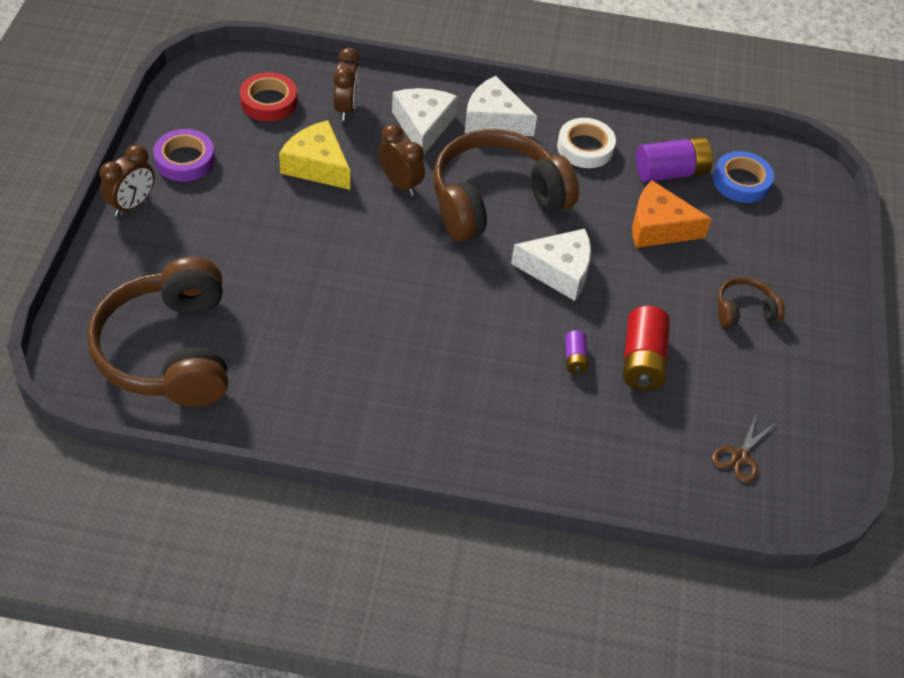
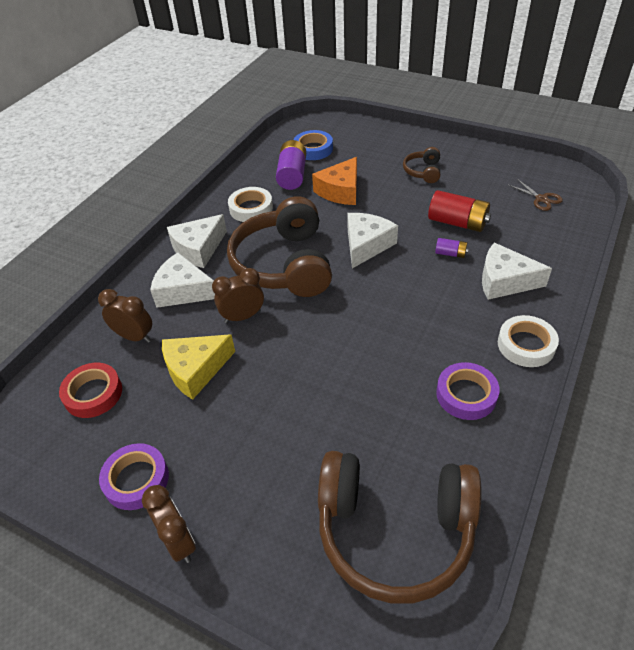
camera: 65 degrees left, 5 degrees down
(344, 393) = (466, 395): none -> purple tape
(435, 446) = (526, 345): none -> white tape
(542, 420) = (504, 281): none -> white cheese

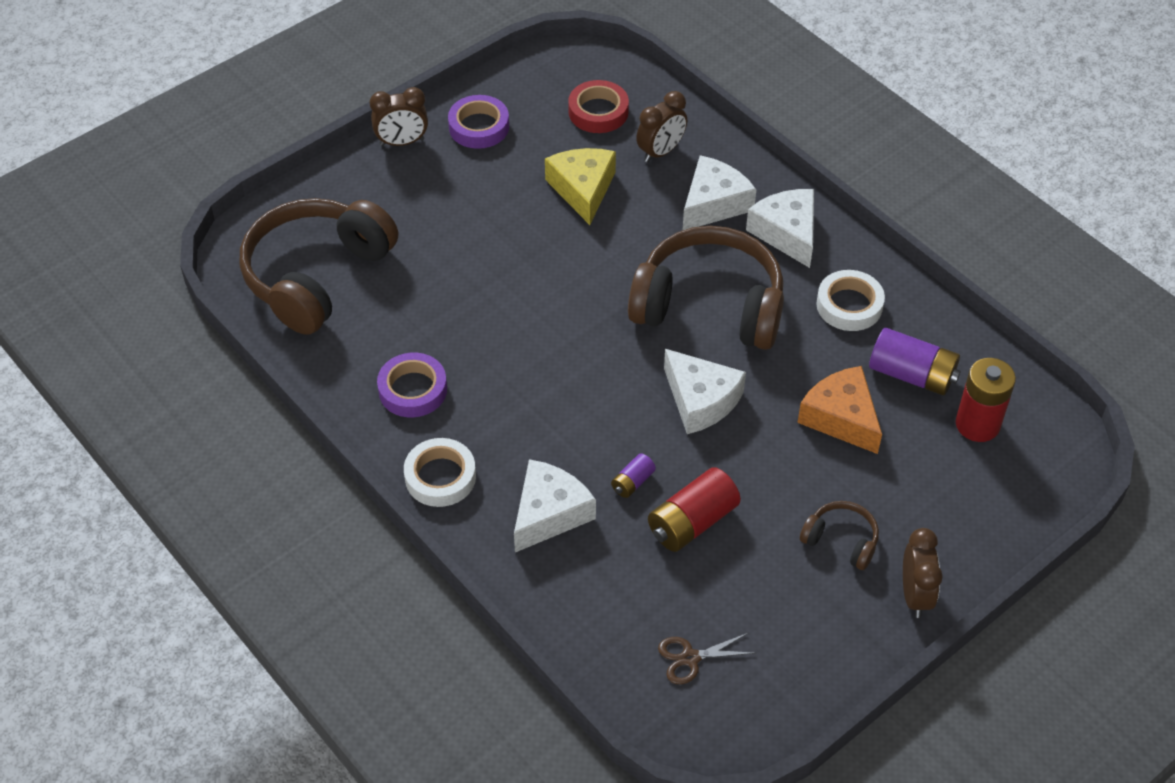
camera: 110 degrees right, 5 degrees up
(242, 316) = (639, 244): brown clock -> brown clock (915, 595)
(313, 149) = (977, 424): blue tape -> red battery

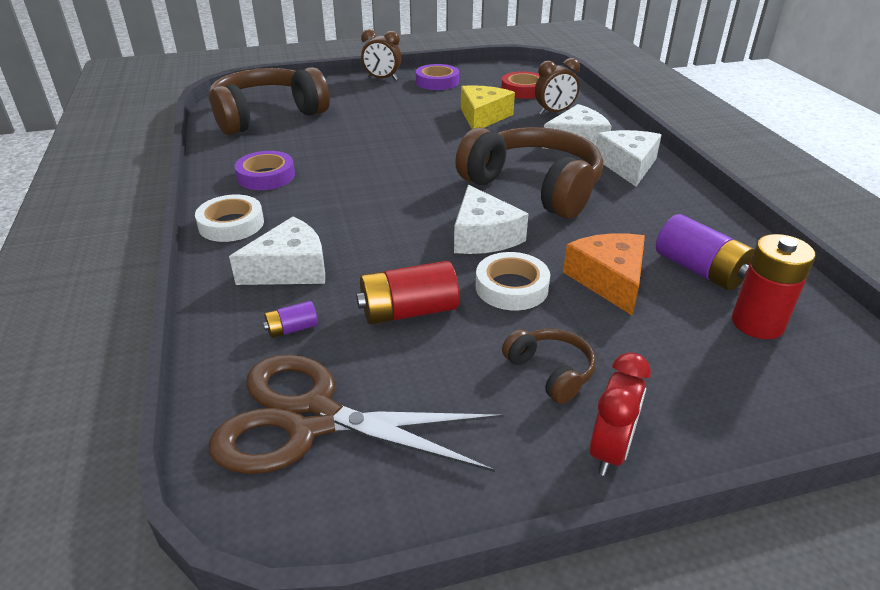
camera: 25 degrees right, 15 degrees down
(632, 482) = (379, 269): purple battery -> purple battery (292, 329)
(690, 658) = (312, 420): brown scissors -> brown scissors, size x2.42
(849, 305) = (660, 214): white tape -> white tape (511, 287)
(915, 595) = (610, 451): brown clock -> red clock

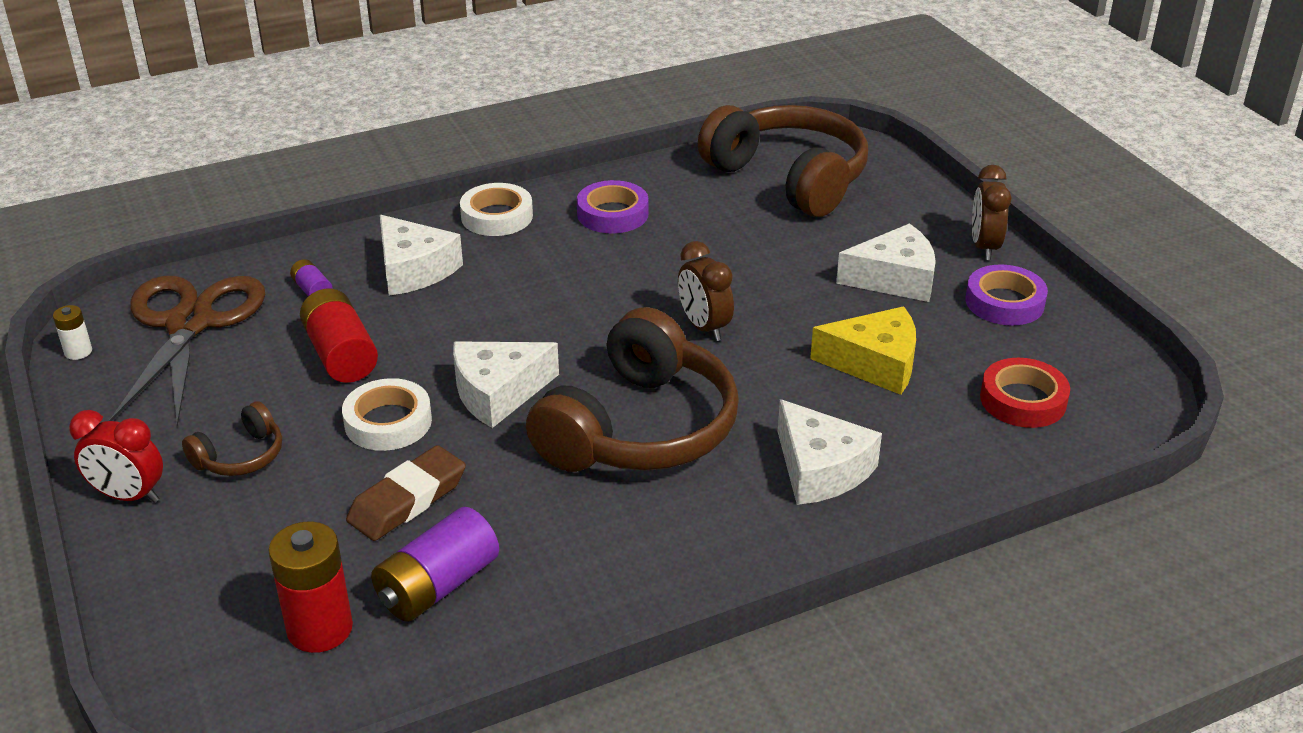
camera: 80 degrees right, 0 degrees up
(329, 526) = (78, 352): none -> white battery
(554, 112) = (933, 441): brown clock -> brown clock (704, 327)
(609, 280) = (408, 500): orange cheese -> brown eraser
(627, 165) = (743, 527): white cheese -> white cheese (894, 279)

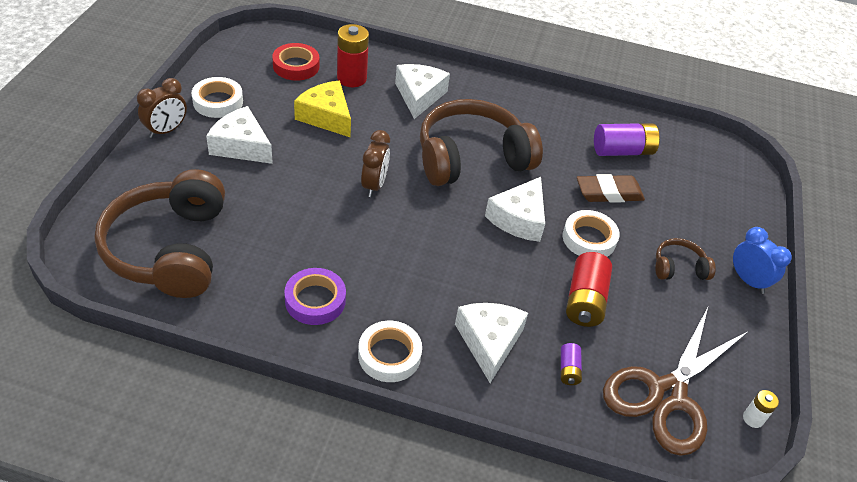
camera: 145 degrees left, 10 degrees up
(128, 496) = (748, 280): red clock -> blue clock
(320, 629) = (682, 164): red battery -> red battery (351, 78)
(498, 393) = (519, 219): white cheese -> white cheese turned 105 degrees clockwise
(1004, 302) = (218, 102): purple tape -> white tape

